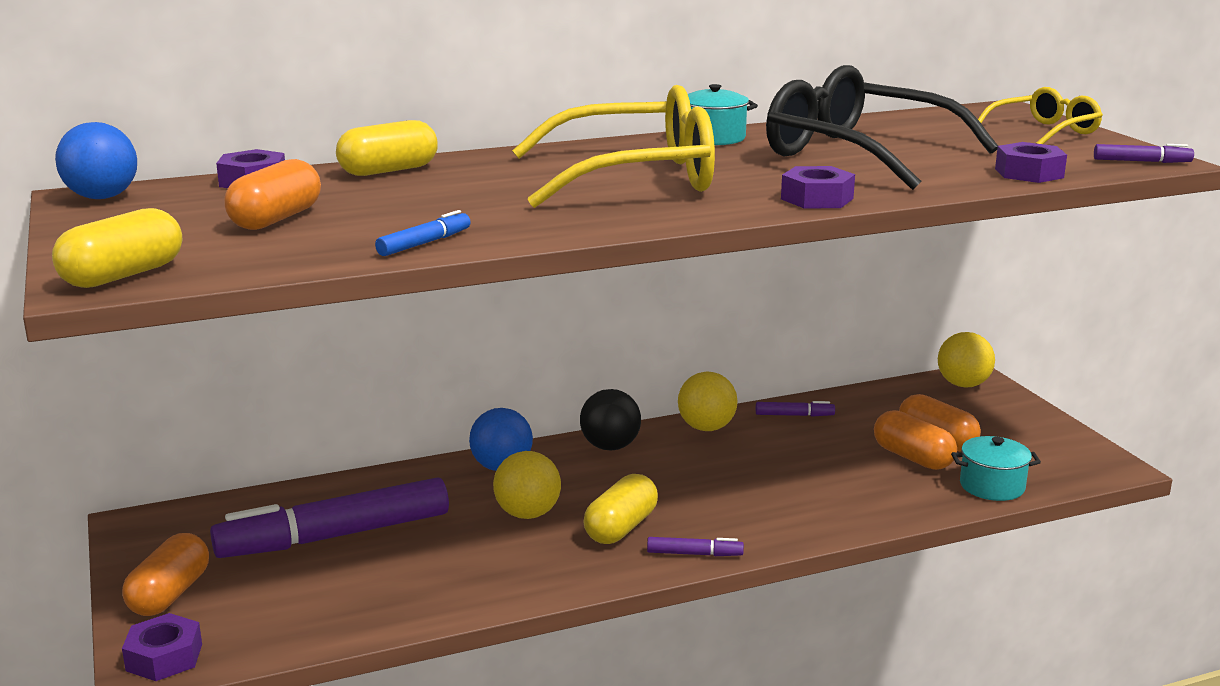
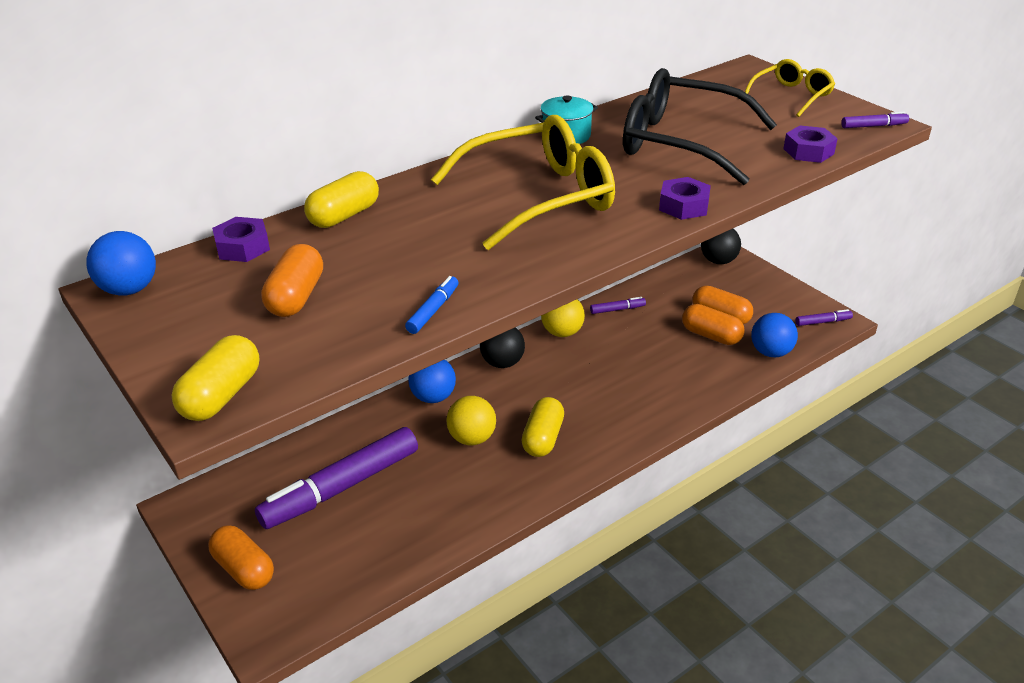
camera: 15 degrees left, 15 degrees up
(164, 657) = (270, 628): purple nut -> none
(169, 594) = (244, 569): orange capsule -> orange capsule turned 45 degrees counterclockwise
(694, 554) = (602, 452): purple marker -> purple marker (823, 322)
(963, 385) = (718, 261): yellow ball -> black ball
(992, 486) = (771, 352): turquoise pot -> blue ball

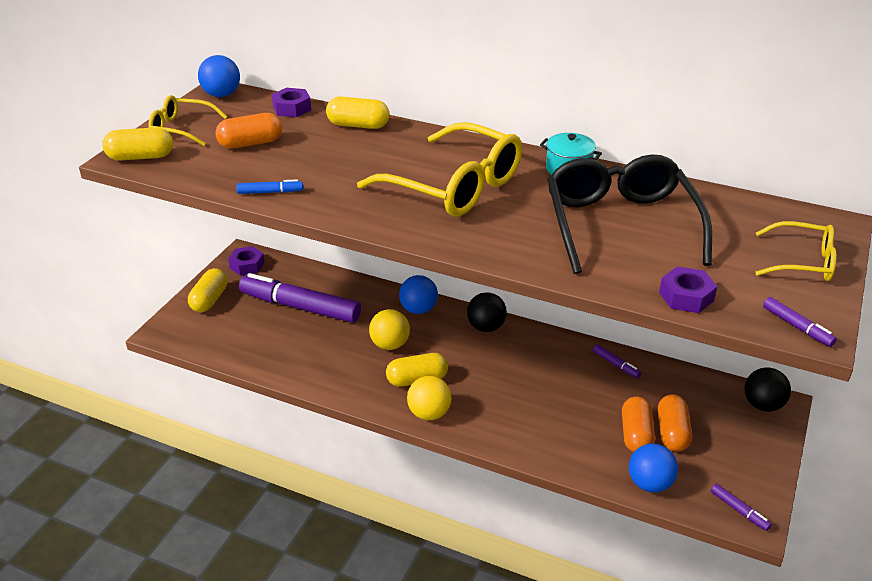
camera: 60 degrees right, 0 degrees up
(183, 343) = (181, 129): none -> yellow glasses
(244, 569) = (209, 300): orange capsule -> yellow capsule
(562, 332) = (553, 344): yellow ball -> yellow ball (429, 413)
(683, 206) = (506, 253): purple nut -> purple nut (247, 265)

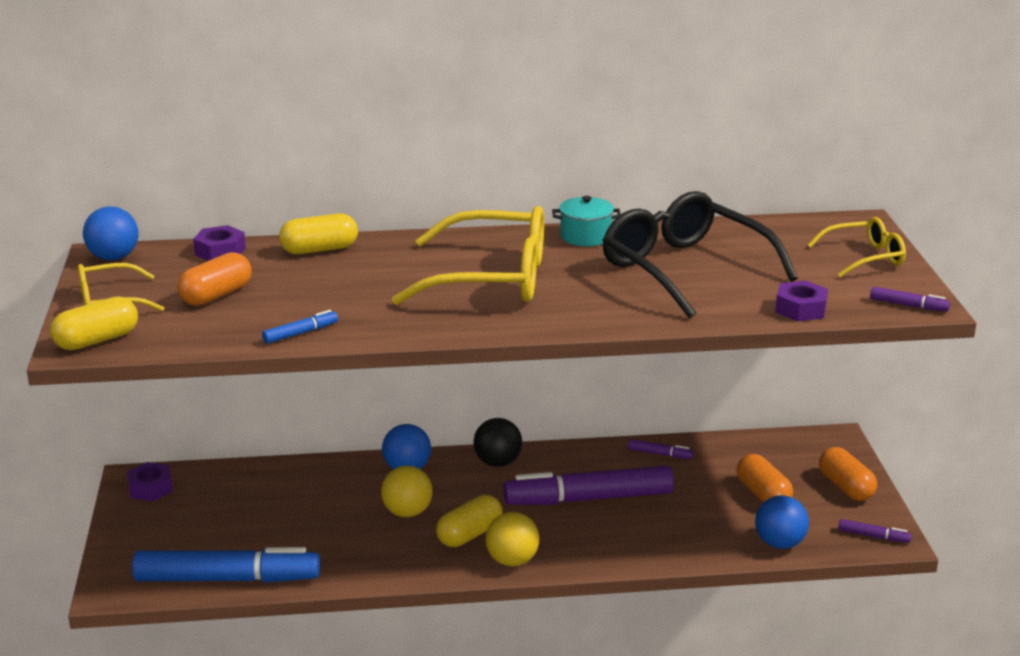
camera: 30 degrees left, 10 degrees down
(209, 300) = (138, 538): yellow capsule -> none
(234, 351) = (227, 579): none -> blue marker
(300, 307) = (263, 510): purple marker -> purple marker (589, 499)
(636, 435) = (732, 508): orange capsule -> orange capsule (846, 487)
(762, 405) = (822, 444): black ball -> none

